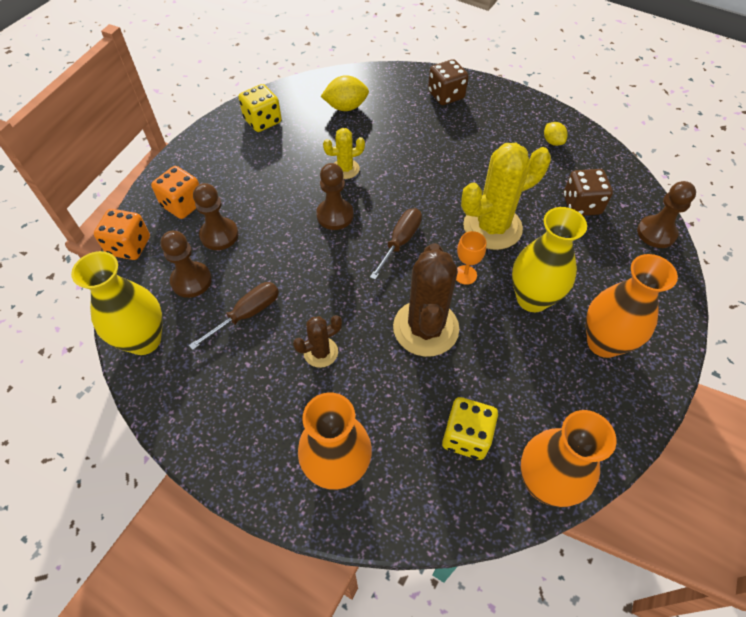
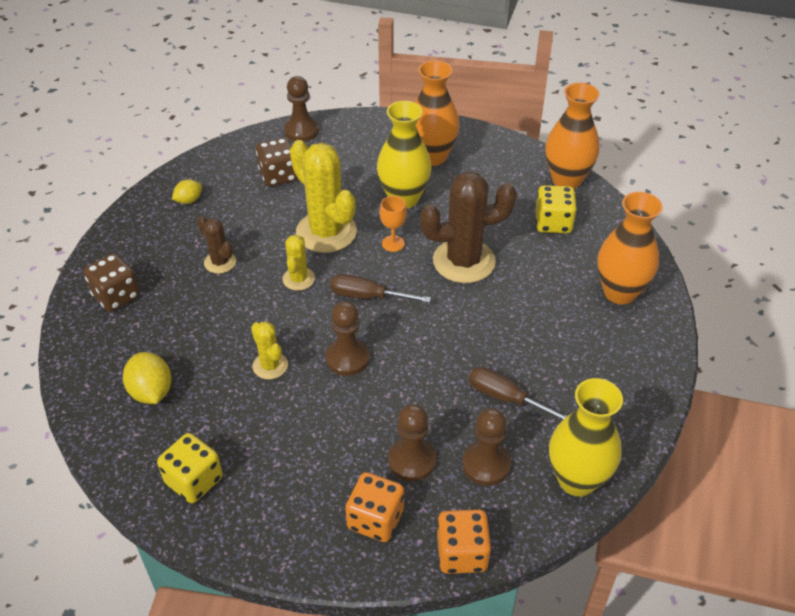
camera: 105 degrees left, 10 degrees down
(320, 352) = (522, 328): brown cactus -> brown cactus (220, 262)
(435, 199) = (298, 279): none -> yellow cactus

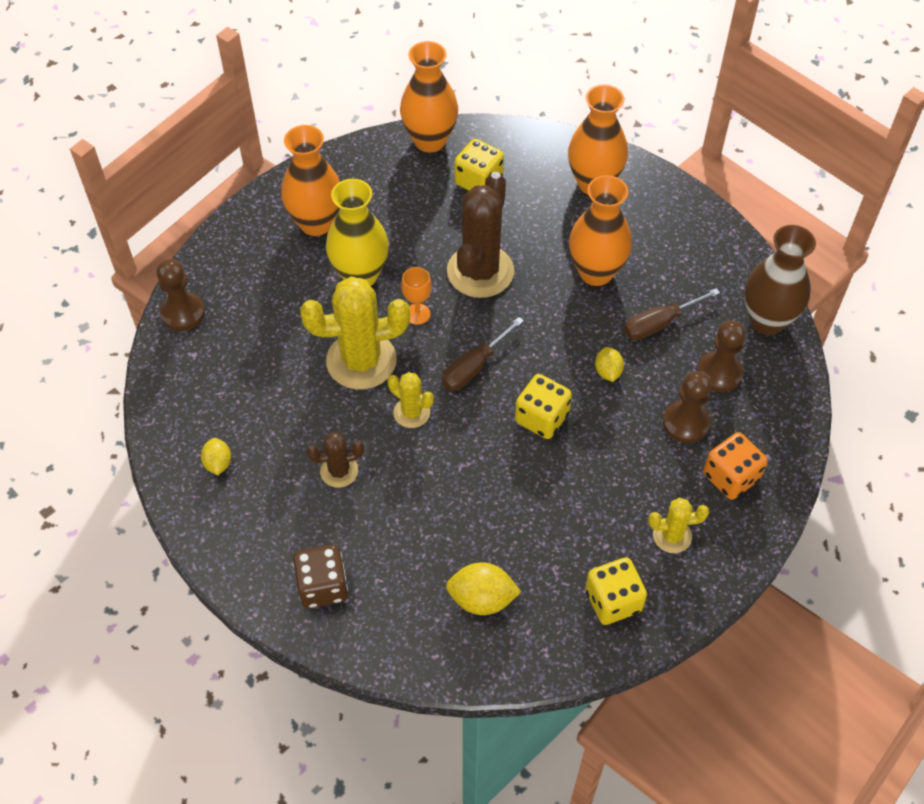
camera: 60 degrees left, 10 degrees up
(270, 366) = (511, 484): yellow cactus -> yellow cactus (672, 536)
(278, 176) = (242, 365): brown dice -> none
(347, 358) = (541, 418): brown pawn -> yellow dice
(426, 383) = (608, 372): none -> yellow lemon
(462, 553) = (794, 432): orange dice -> none
(525, 332) = (596, 272): none -> orange vase
(577, 479) = (767, 320): yellow vase -> brown vase

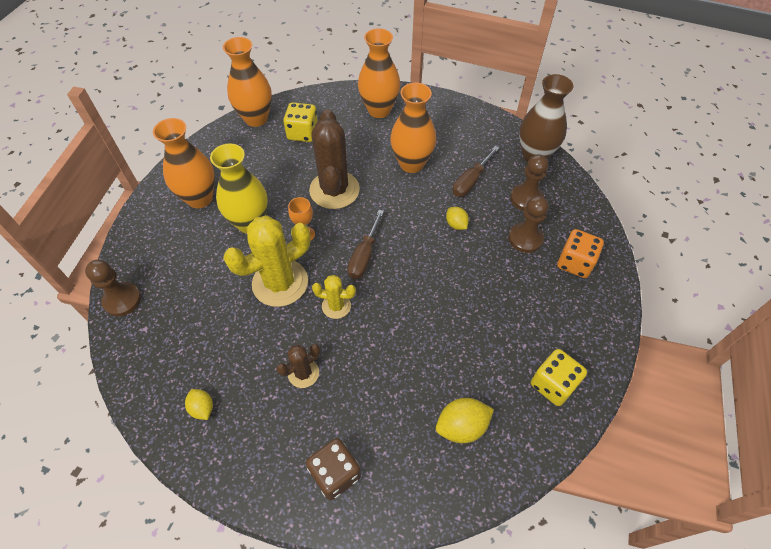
camera: 25 degrees left, 0 degrees up
(541, 418) = (430, 273): yellow dice -> none
(672, 536) = (563, 319): yellow cactus -> none

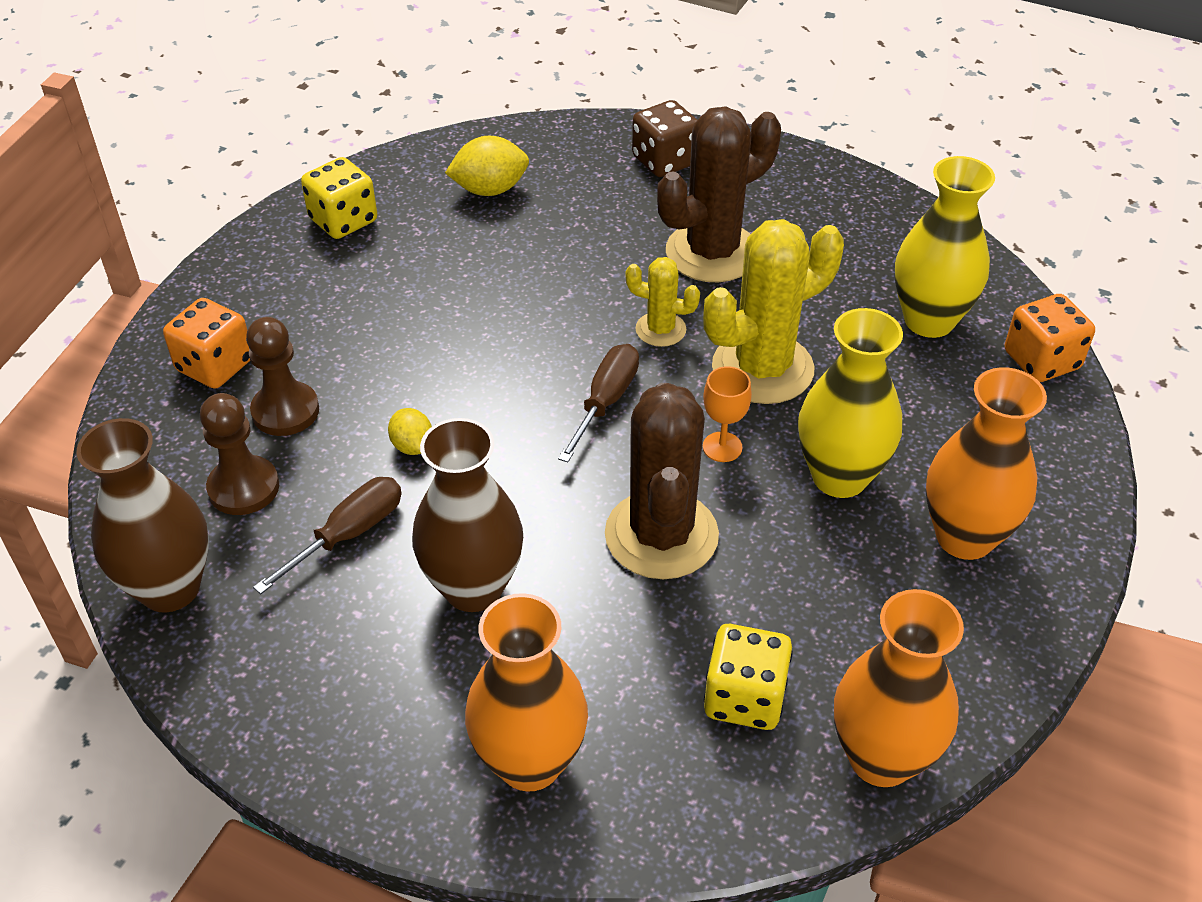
camera: 175 degrees left, 10 degrees down
(122, 300) = (1041, 360): brown pawn -> orange dice
(177, 325) = (929, 320): none -> yellow vase
(202, 408) = (855, 226): yellow lemon -> none
(303, 373) = (712, 252): brown cactus -> brown cactus, size x1.96
(411, 163) = (473, 588): orange vase -> brown vase

